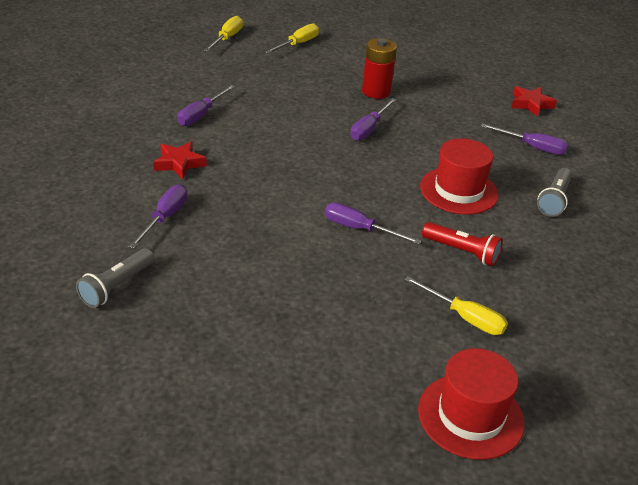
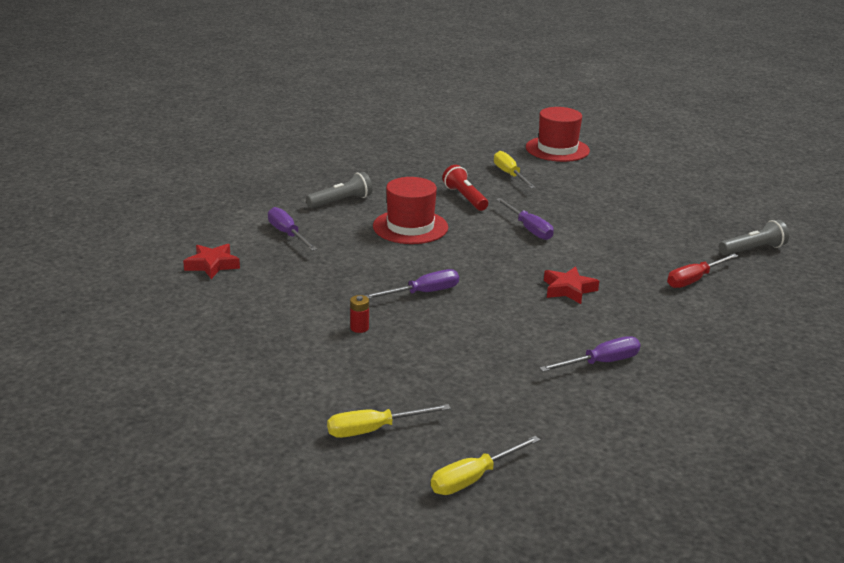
camera: 145 degrees left, 10 degrees down
(165, 217) = (694, 280): purple screwdriver -> red screwdriver
(179, 163) = (657, 318): red star -> red star (568, 289)
(376, 91) = (359, 328): red battery -> red battery, size x0.48

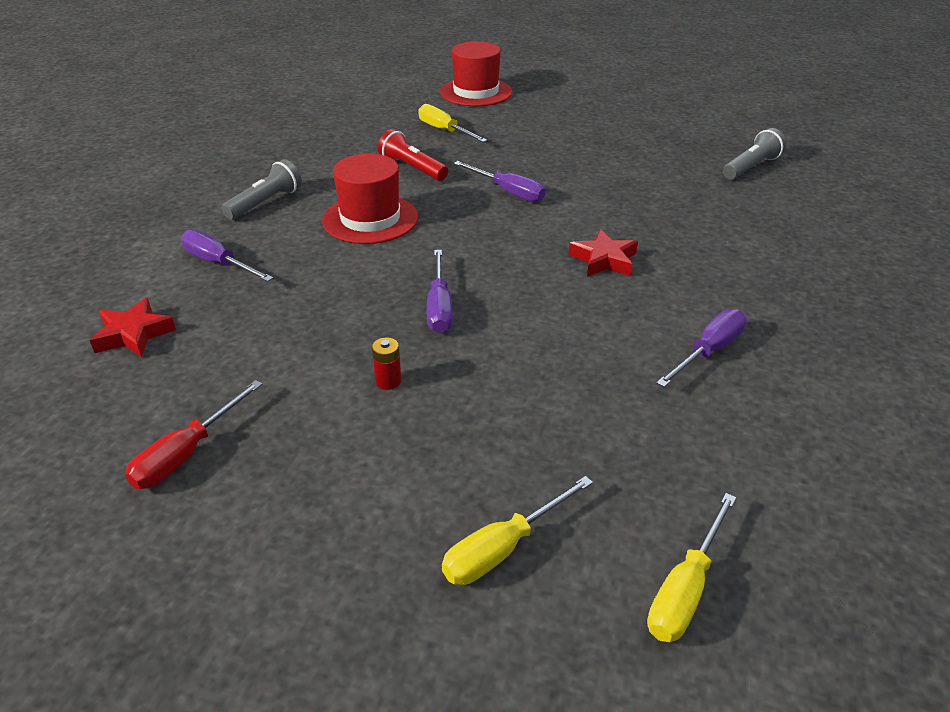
camera: 20 degrees left, 10 degrees up
(423, 293) = (439, 307): purple screwdriver -> purple screwdriver turned 135 degrees clockwise
(694, 280) = (723, 216): red screwdriver -> red screwdriver (186, 454)

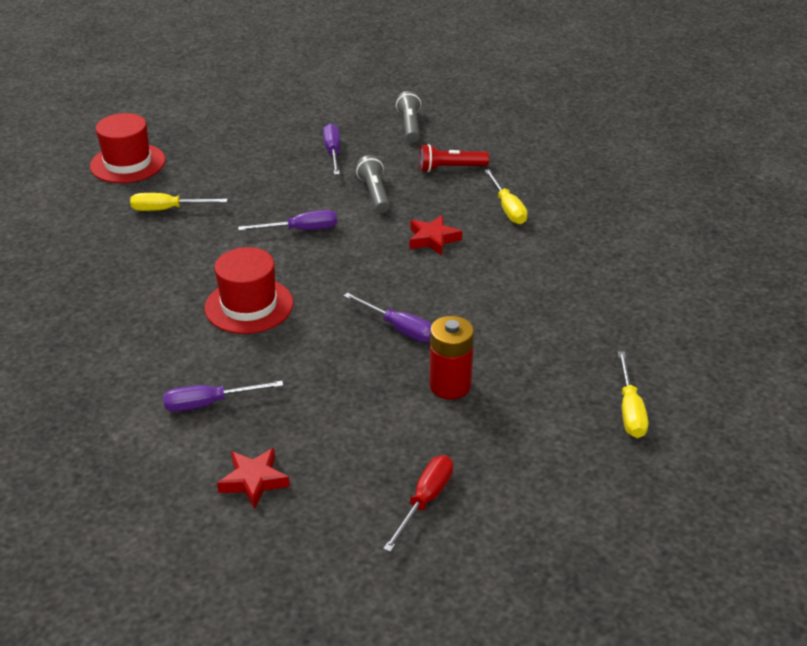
camera: 50 degrees left, 0 degrees up
(186, 454) = (425, 501): red screwdriver -> red screwdriver turned 135 degrees counterclockwise
(265, 203) = (149, 344): grey flashlight -> grey flashlight (374, 194)
(388, 381) = (450, 385): red battery -> red battery, size x2.08
(412, 168) = (203, 252): red flashlight -> red flashlight (450, 168)
(685, 589) = (709, 367): yellow screwdriver -> yellow screwdriver (507, 208)
(708, 351) = (561, 256): purple screwdriver -> purple screwdriver (333, 152)

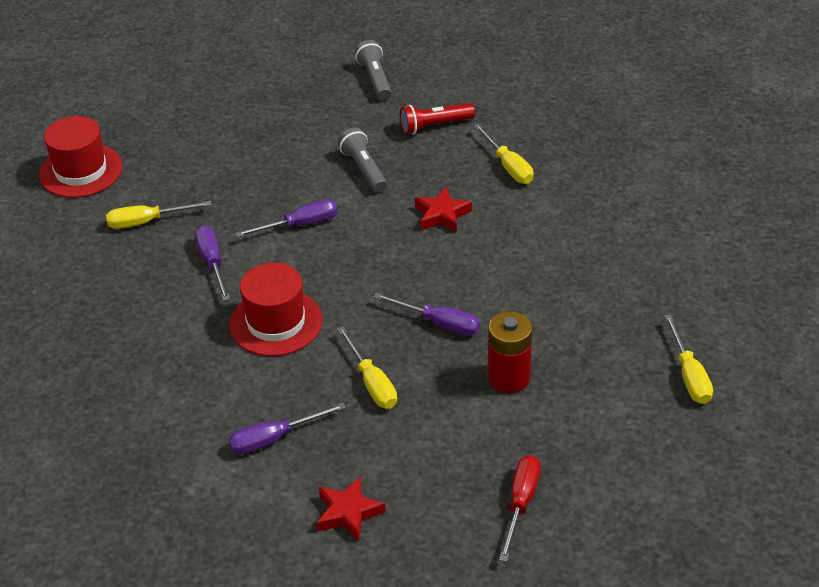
camera: 10 degrees left, 5 degrees up
(318, 369) = (372, 383): none -> yellow screwdriver
(333, 152) = (302, 124): purple screwdriver -> purple screwdriver (212, 263)

